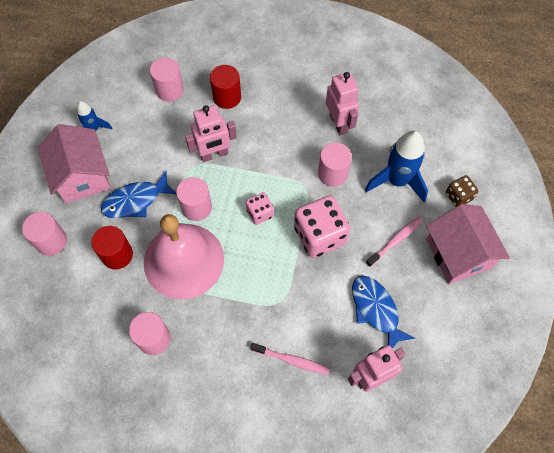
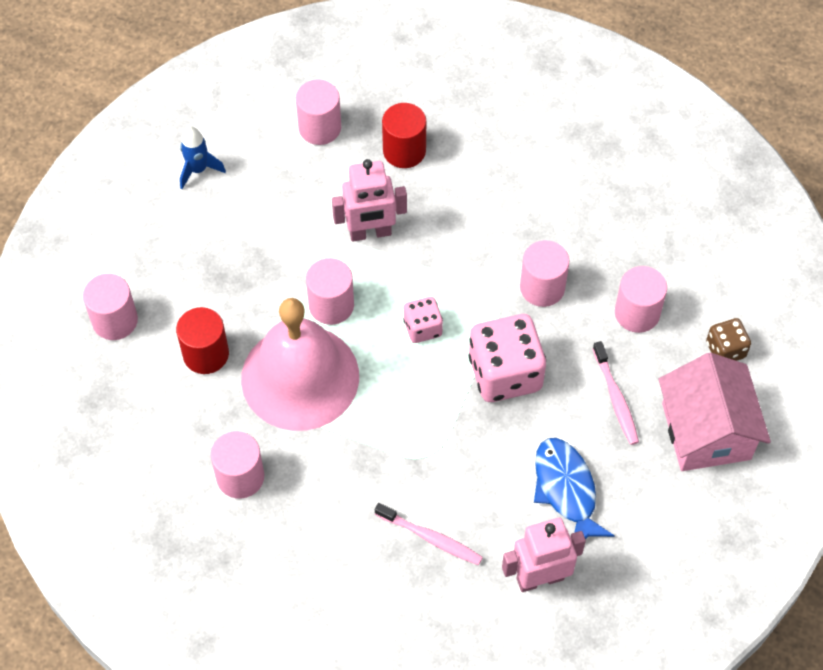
camera: 10 degrees right, 5 degrees down
(82, 176) = (172, 235): pink house -> none
(135, 201) = (244, 282): blue fish -> none
(339, 123) = (566, 215): pink robot -> none
(395, 241) = (616, 398): pink toothbrush -> pink toothbrush turned 105 degrees clockwise
(397, 181) = (637, 313): blue rocket -> pink cylinder

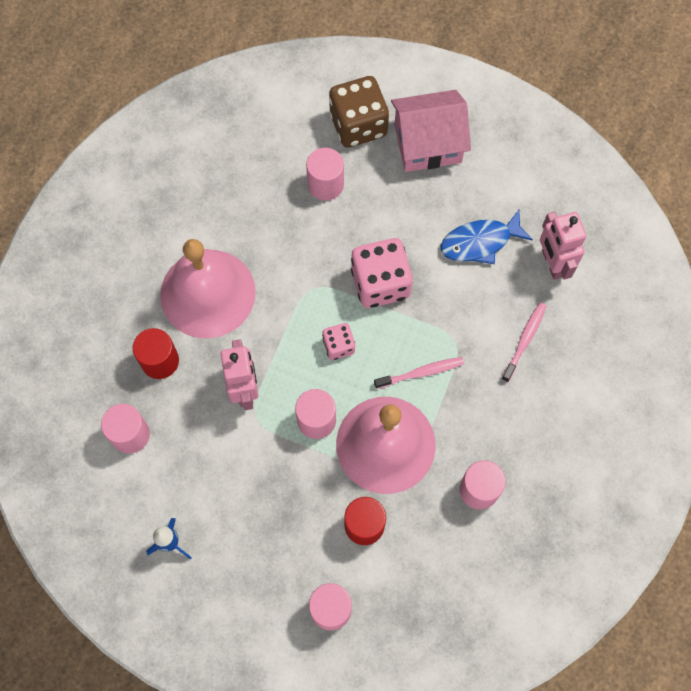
camera: 90 degrees left, 10 degrees up
(487, 193) = (208, 293): none -> pink bell
(542, 287) = (301, 253): pink cylinder -> none
(616, 398) = (401, 204): pink toothbrush -> pink toothbrush (421, 373)
(725, 350) = (358, 125): brown dice -> brown dice, size x1.89

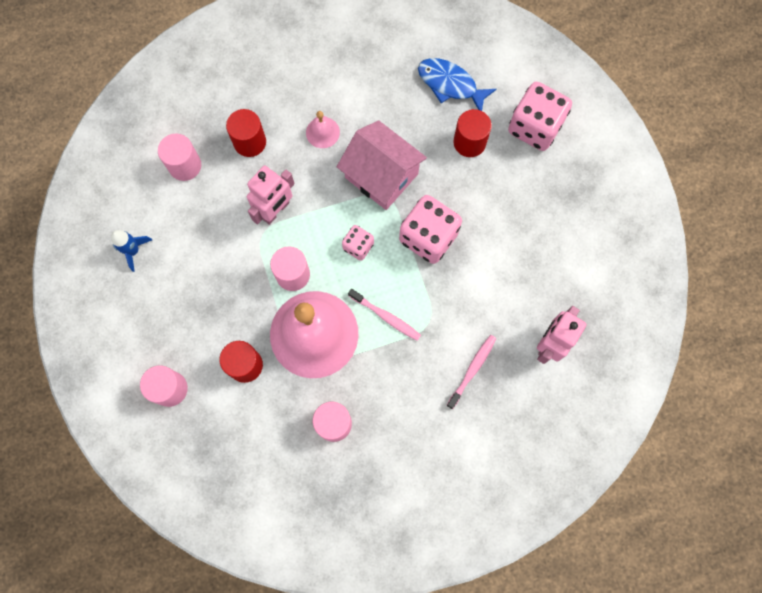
camera: 50 degrees right, 5 degrees up
(208, 293) = (322, 132): pink bell -> pink bell, size x0.41
(325, 184) = (469, 142): pink cylinder -> red cylinder
(358, 125) = (535, 127): brown dice -> pink dice
(428, 143) = (564, 184): pink house -> pink house (381, 176)
(480, 242) = (520, 280): blue fish -> blue fish (450, 84)
(524, 340) = (472, 370): pink toothbrush -> pink toothbrush turned 45 degrees counterclockwise

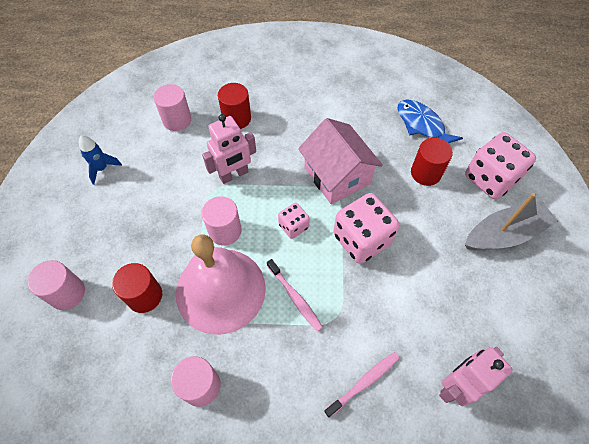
camera: 20 degrees right, 15 degrees down
(322, 132) = (299, 129): pink bell -> none
(561, 184) = (504, 234): none -> grey boat

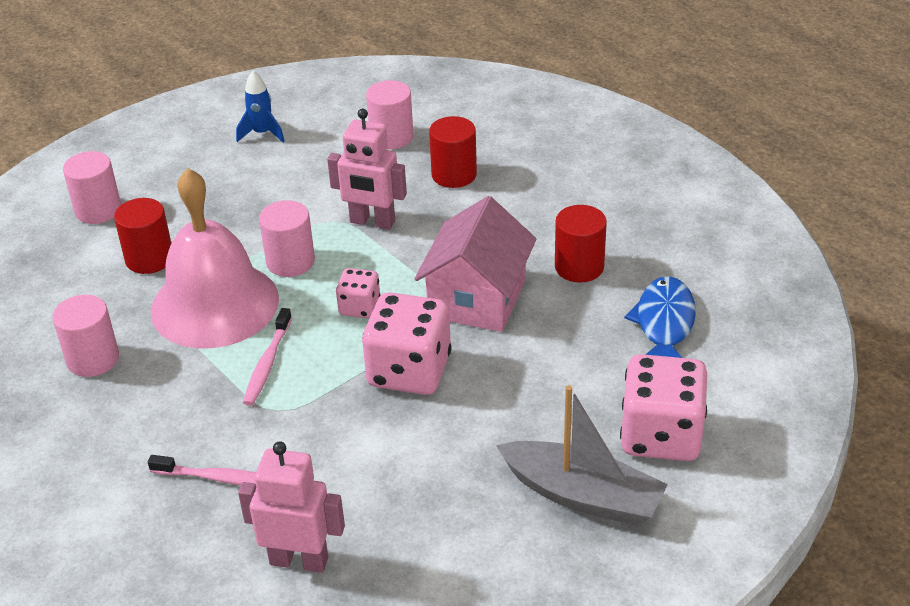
camera: 50 degrees right, 20 degrees down
(425, 173) = (586, 370): red cylinder -> red cylinder (579, 267)

